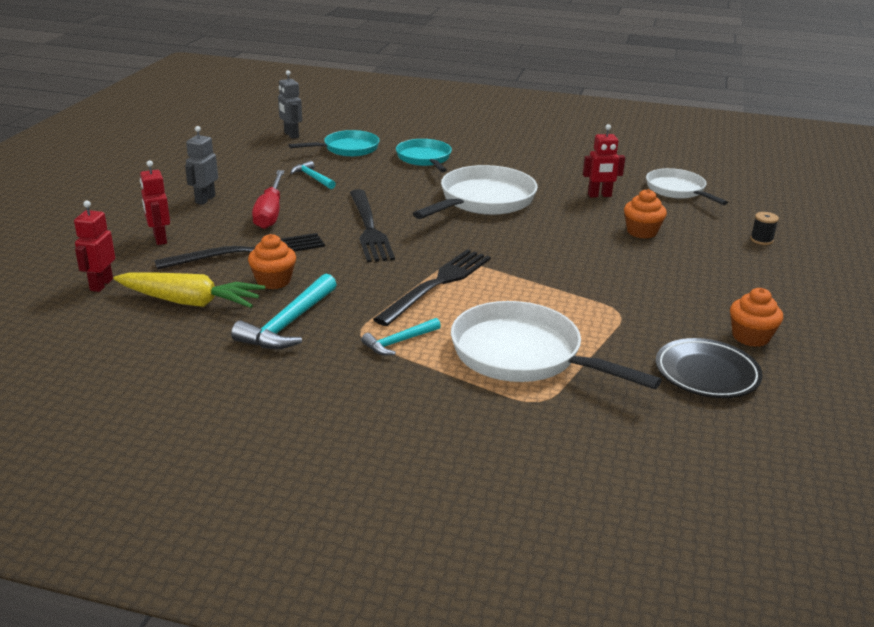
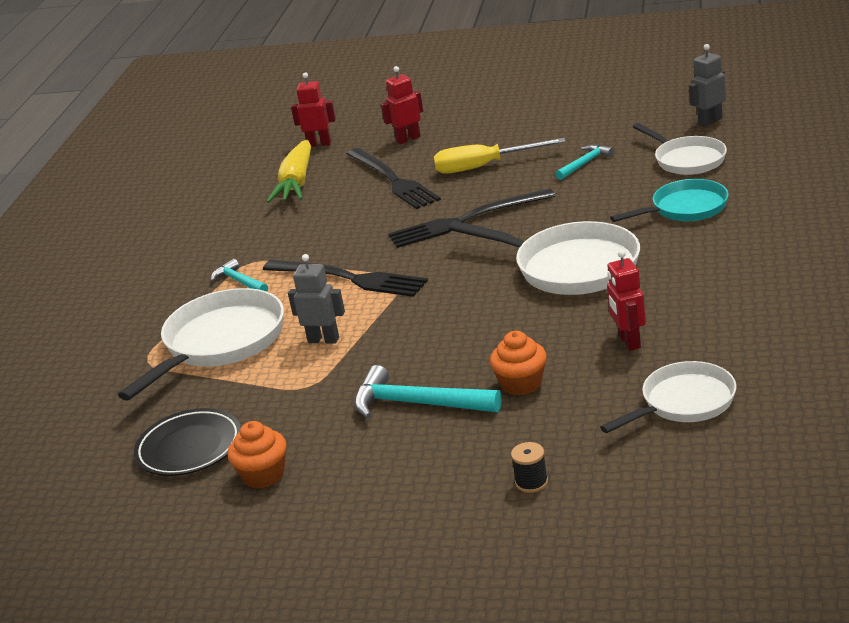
camera: 90 degrees right, 0 degrees up
(205, 199) = (501, 132): grey robot -> grey robot (323, 340)
(270, 212) = (484, 166): red screwdriver -> yellow screwdriver
(273, 281) = (340, 204): orange cupcake -> none
(289, 323) = (266, 229): turquoise hammer -> turquoise hammer (418, 404)
(347, 149) = (687, 160): turquoise pan -> white pan

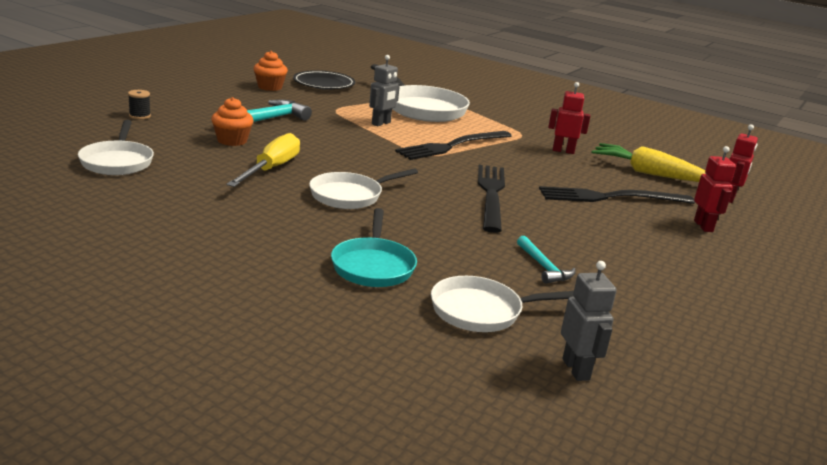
camera: 105 degrees right, 5 degrees down
(239, 281) = (497, 127): turquoise hammer -> none
(484, 166) = (595, 231): yellow screwdriver -> yellow screwdriver (271, 169)
(570, 267) = (350, 195): white pan -> white pan, size x0.64
(629, 342) = (214, 174): red robot -> red robot (563, 151)

